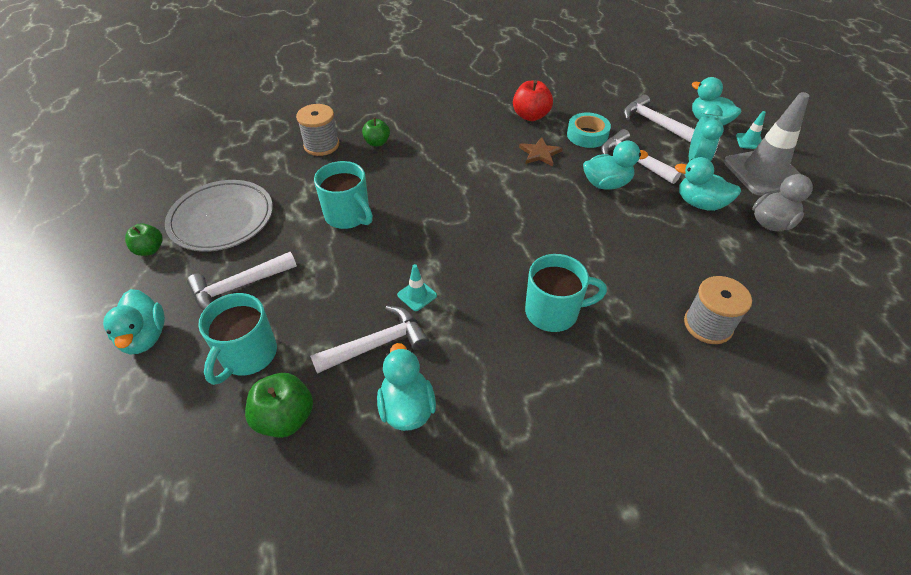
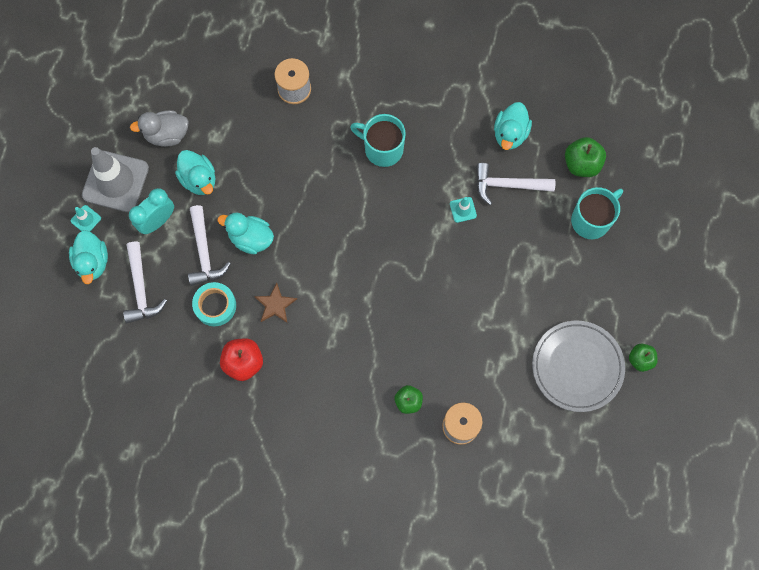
camera: 150 degrees left, 25 degrees up
(144, 337) = (655, 270): turquoise duck -> none
(238, 287) = (582, 283): white hammer -> none
(348, 216) = (476, 315): turquoise mug -> none

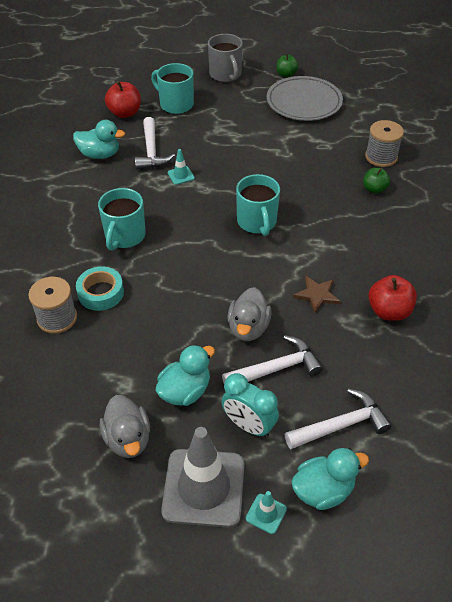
camera: 100 degrees left, 25 degrees down
(215, 306) = (336, 347): turquoise tape -> turquoise tape (101, 293)
(251, 238) = (248, 328): turquoise duck -> grey duck
(379, 271) = (257, 222): none -> turquoise mug
(581, 164) = (125, 113): green apple -> red apple
(647, 286) = (225, 75): none -> grey mug

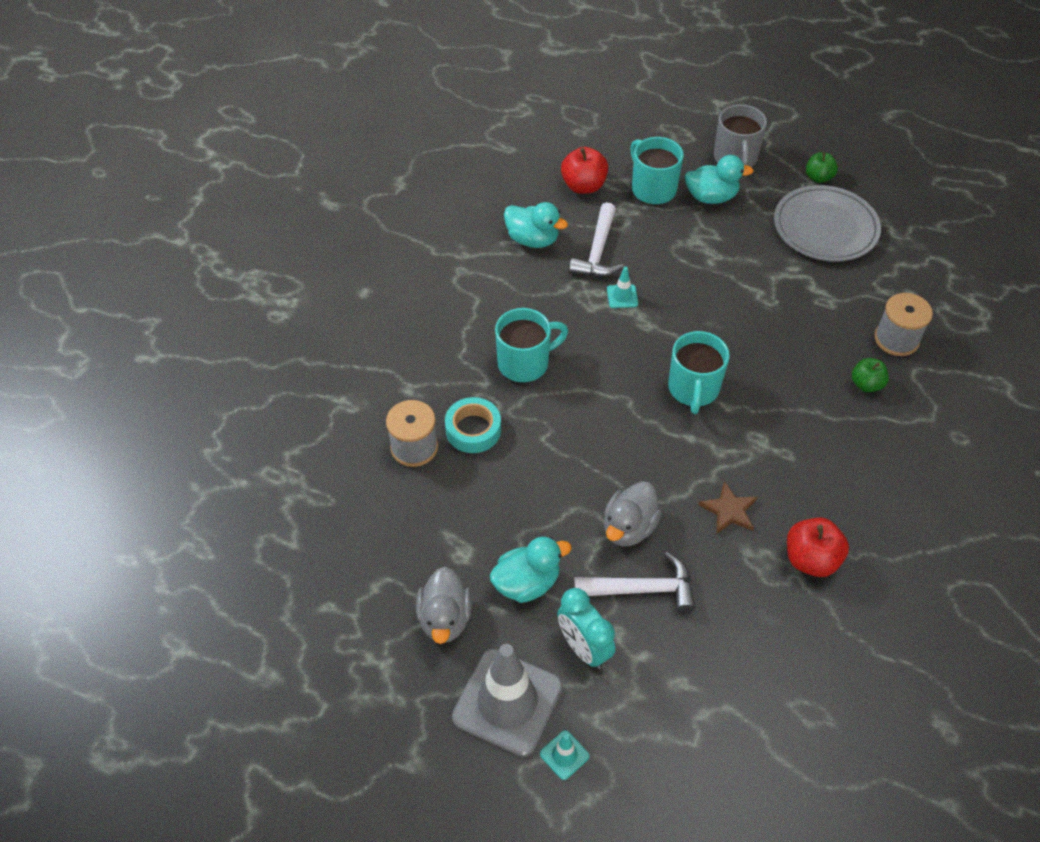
camera: 20 degrees right, 5 degrees up
(124, 236) = (525, 363): turquoise mug -> turquoise mug turned 150 degrees counterclockwise
(323, 490) = (638, 751): turquoise duck -> turquoise duck (711, 197)
(341, 425) = (691, 683): white hammer -> none

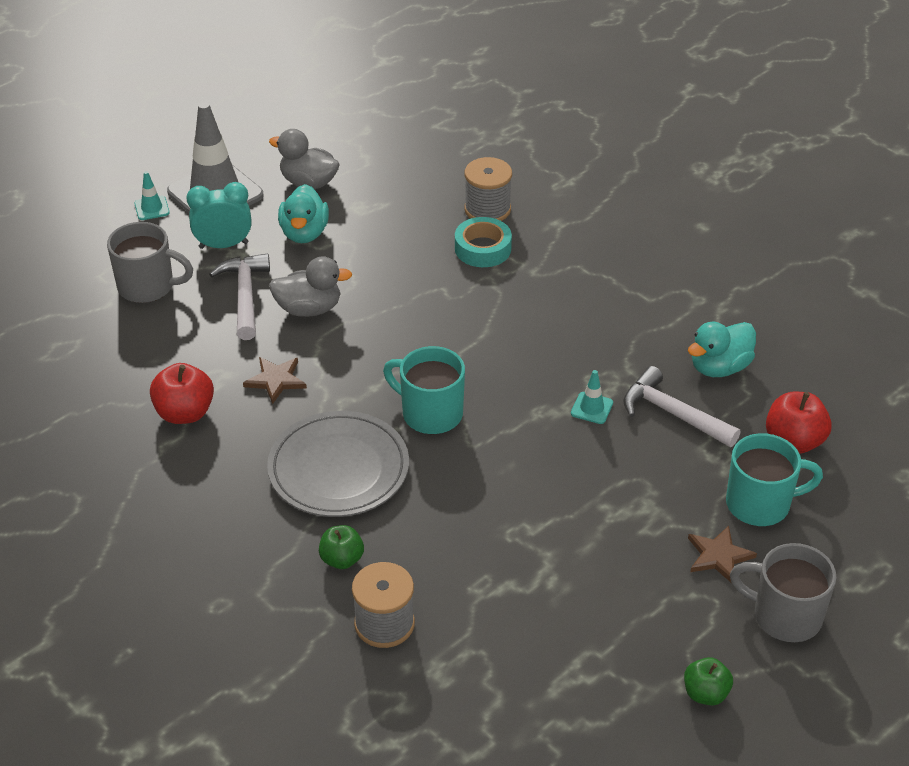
camera: 115 degrees right, 10 degrees down
(525, 363) = (542, 305): turquoise mug -> none
(628, 527) = (309, 309): grey duck -> grey duck turned 120 degrees clockwise
(642, 589) = (245, 295): white hammer -> white hammer turned 150 degrees clockwise
(682, 684) = (148, 287): none -> grey mug
(711, 197) = (719, 556): turquoise duck -> brown star
(825, 228) = (604, 650): grey plate -> grey plate (338, 469)

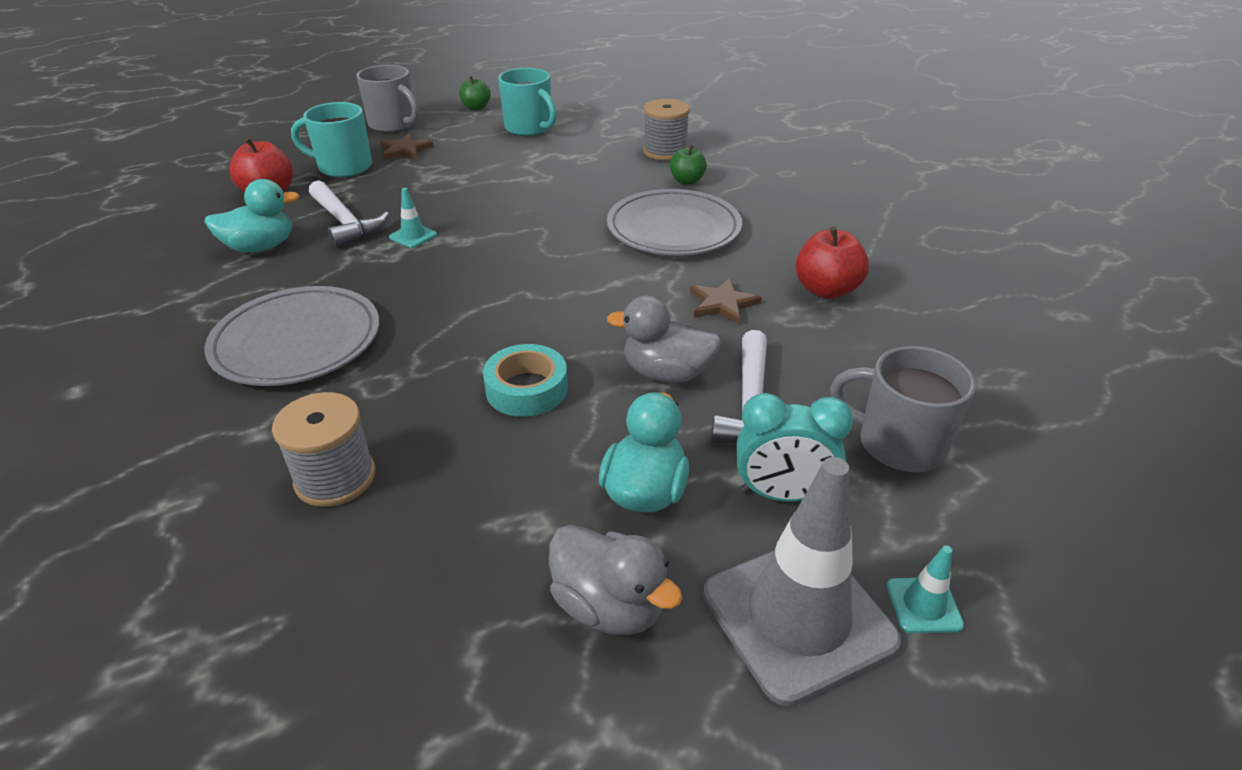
camera: 165 degrees left, 5 degrees down
(430, 413) = (569, 254): turquoise mug -> turquoise mug (529, 128)
(483, 248) = (392, 413): turquoise tape -> turquoise tape (526, 389)
(593, 285) = (297, 342): none -> grey plate

